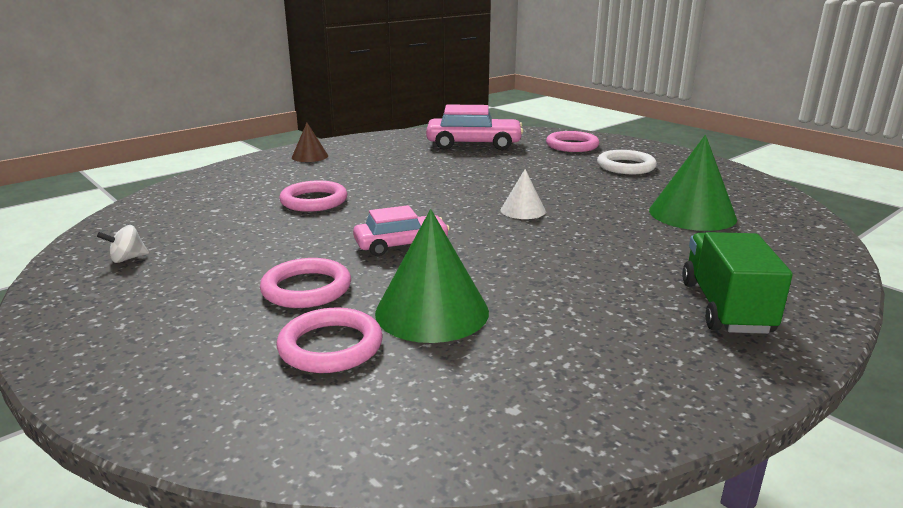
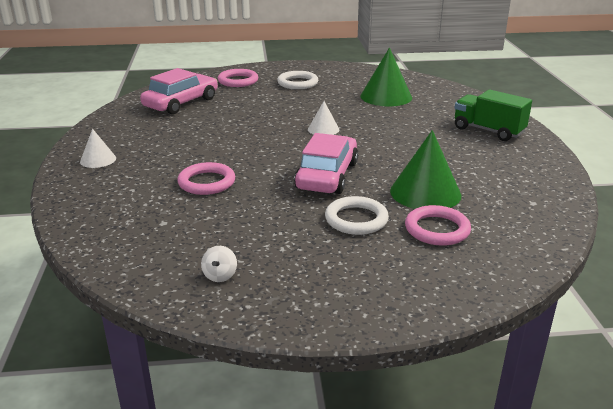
camera: 55 degrees left, 5 degrees up
(306, 289) = (356, 219): pink ring -> white ring
(310, 156) = (98, 159): brown cone -> white cone
(401, 244) = (327, 176): pink car -> pink car, size x1.53

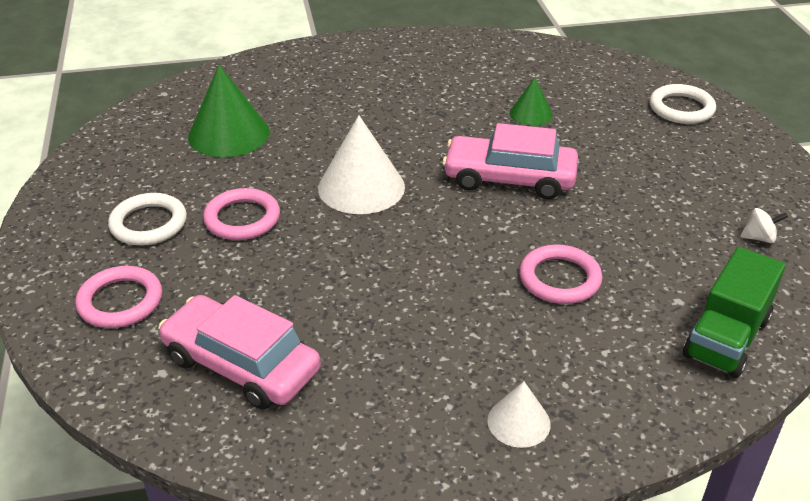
camera: 95 degrees left, 10 degrees up
(323, 129) = (361, 187): white cone -> white cone, size x1.83
(356, 219) = (607, 156): white ring -> white ring (681, 108)
(425, 192) = (531, 113): green cone -> green cone, size x0.55
(437, 229) = (606, 110): pink ring -> pink ring (242, 219)
(488, 130) = (355, 65): green truck -> green truck (726, 337)

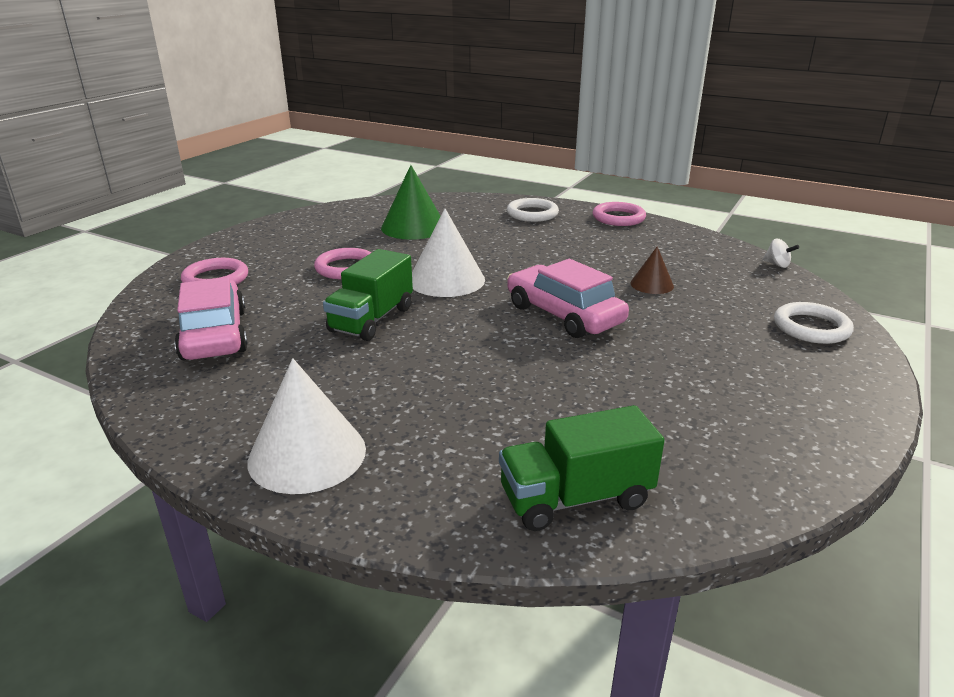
camera: 40 degrees right, 10 degrees down
(148, 224) = (294, 251): white ring -> white ring (532, 214)
(364, 266) = (372, 319): none -> green truck
(518, 422) = (307, 454): white cone -> white cone, size x1.83
(531, 113) = (651, 284): green cone -> brown cone
(559, 279) = (495, 387): pink ring -> pink ring (618, 218)
(759, 238) = (741, 446): white spinning top -> white spinning top (777, 265)

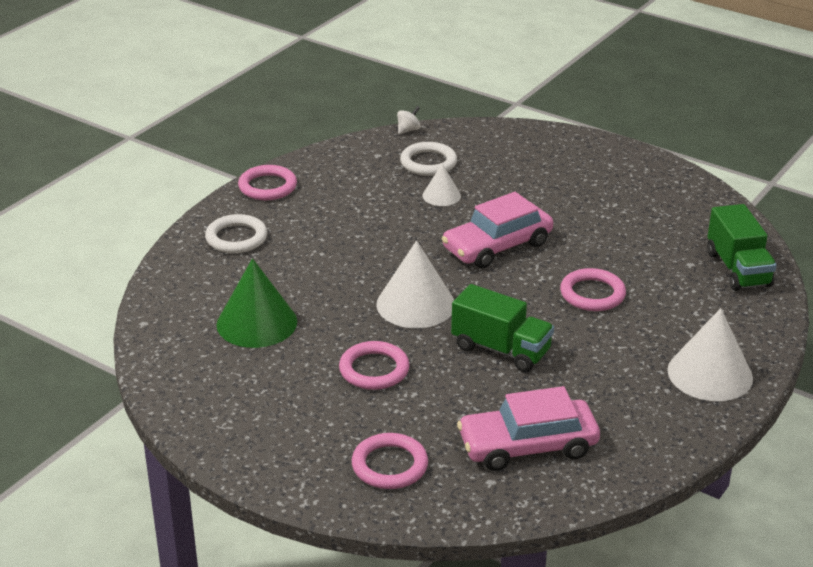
camera: 85 degrees left, 5 degrees up
(481, 371) = (592, 294): none -> pink ring
(651, 284) = (441, 195): brown cone -> white cone
(811, 328) = (526, 144): white ring -> white ring (428, 163)

